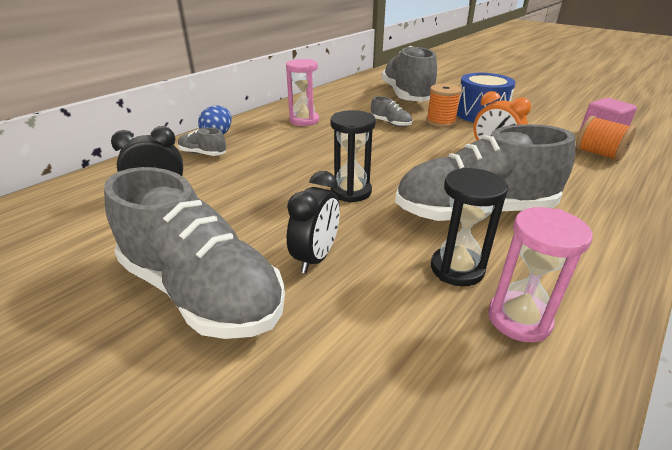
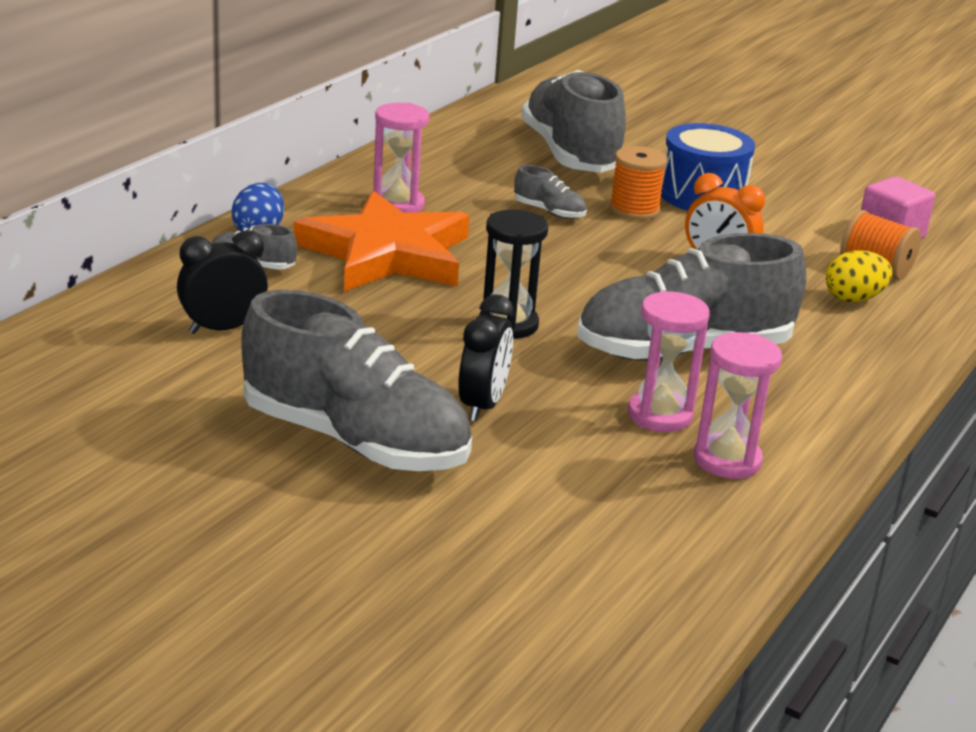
camera: 10 degrees left, 5 degrees down
(287, 146) = (386, 253): none -> orange star
(457, 269) = (659, 415): black hourglass -> pink hourglass
(590, 174) = (853, 299): none -> yellow egg

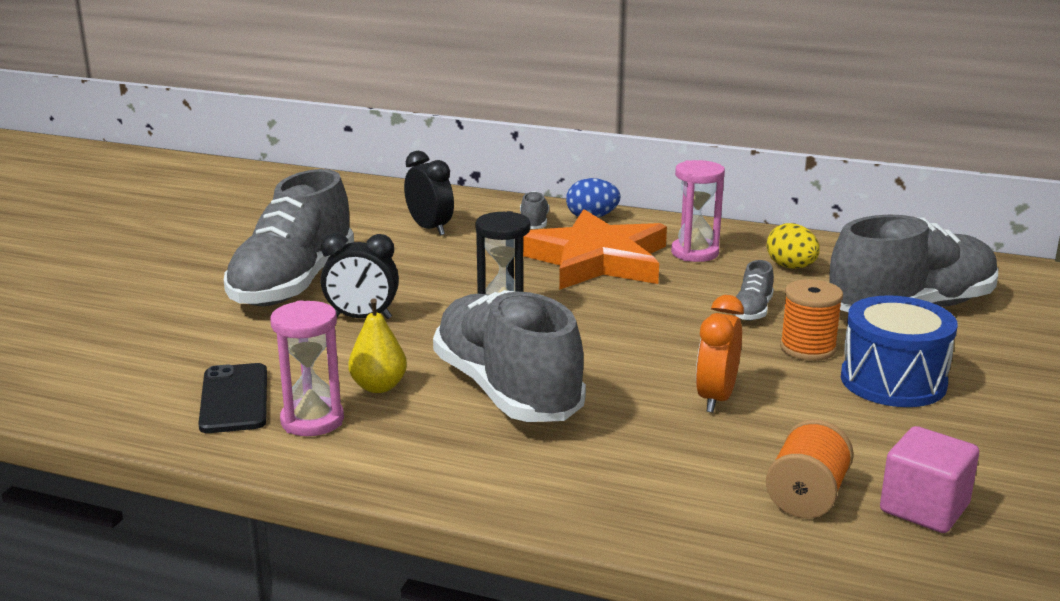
camera: 80 degrees right, 5 degrees down
(659, 415) = (378, 387): pink hourglass -> yellow pear
(669, 504) = (234, 399): none -> black phone
(853, 299) = (704, 482): yellow egg -> yellow egg (791, 267)

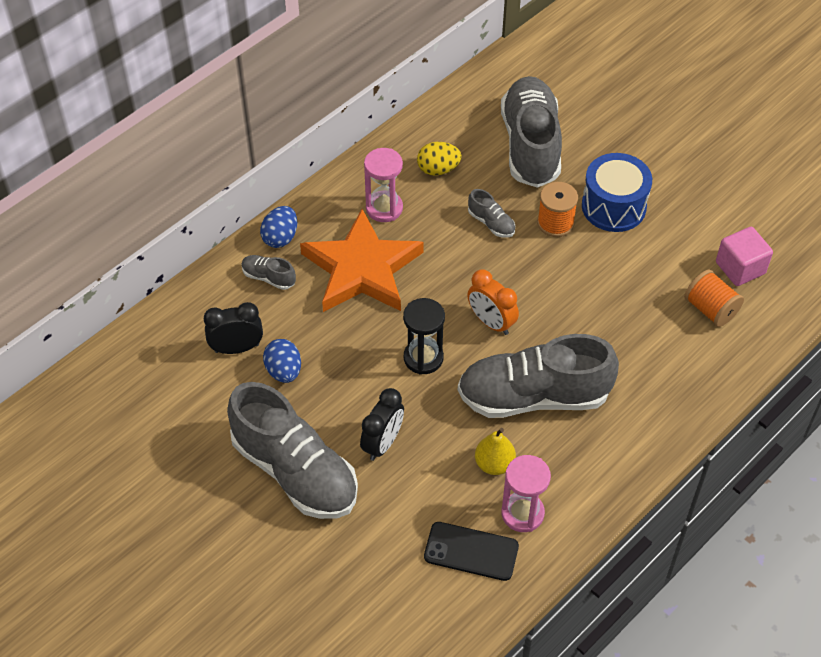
camera: 65 degrees left, 30 degrees up
(420, 253) = (284, 371): none -> blue egg
(716, 398) = (593, 297): orange clock -> orange clock (491, 322)

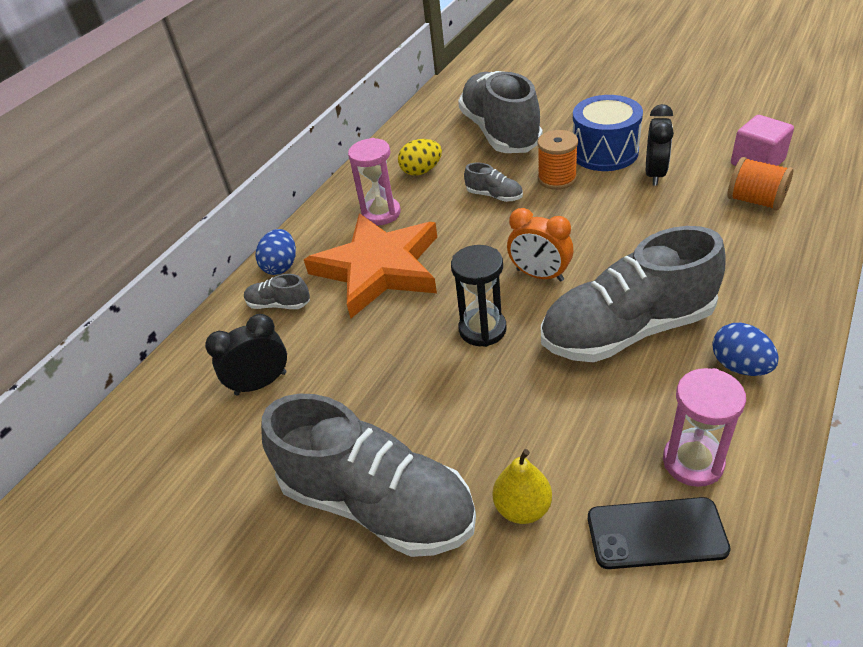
camera: 10 degrees left, 10 degrees down
(284, 371) = (325, 390): blue egg -> blue egg (739, 366)
(383, 443) = (476, 433): black clock -> black clock (655, 174)
(494, 464) = (624, 414): yellow pear -> yellow pear (522, 507)

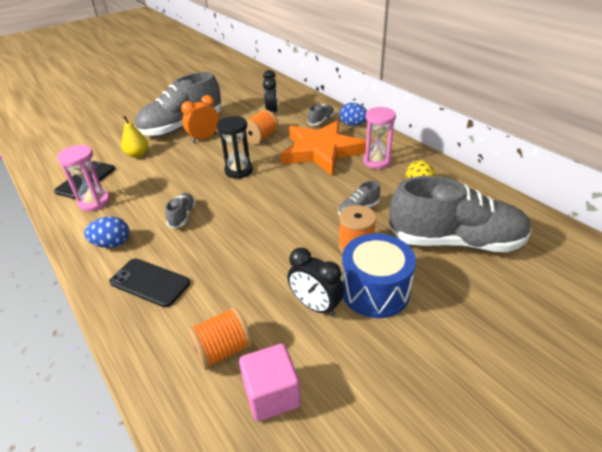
camera: 110 degrees right, 5 degrees down
(369, 352) = (260, 138): none -> orange spool
(539, 275) = (258, 202): orange clock -> orange clock (204, 138)
(627, 329) = (182, 216): grey shoe -> grey shoe, size x0.41
(749, 289) = (150, 282): none -> black phone

